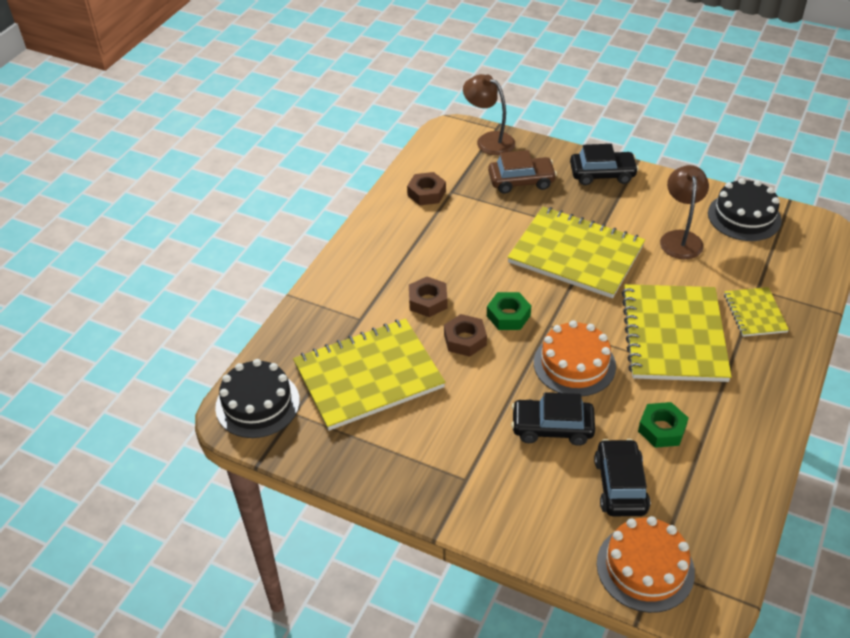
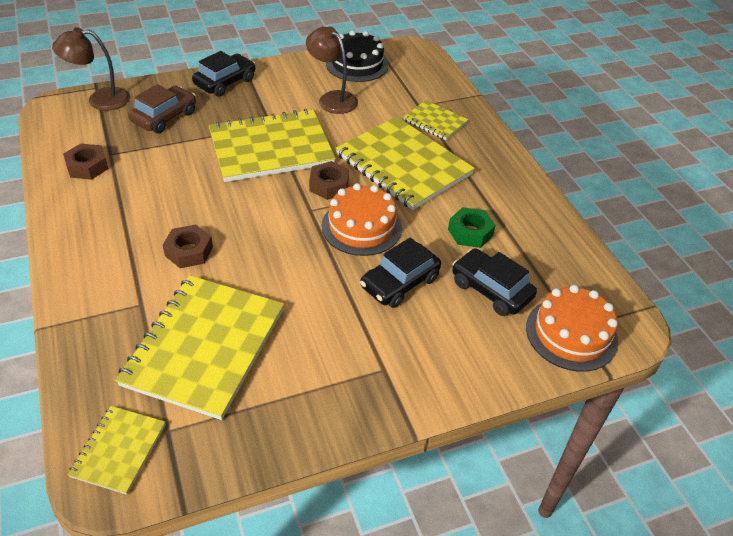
camera: 50 degrees left, 0 degrees up
(257, 404) = (119, 450): black cake -> yellow notebook
(465, 340) = (256, 262): brown nut -> brown nut (329, 185)
(508, 315) = (270, 222): green nut -> none

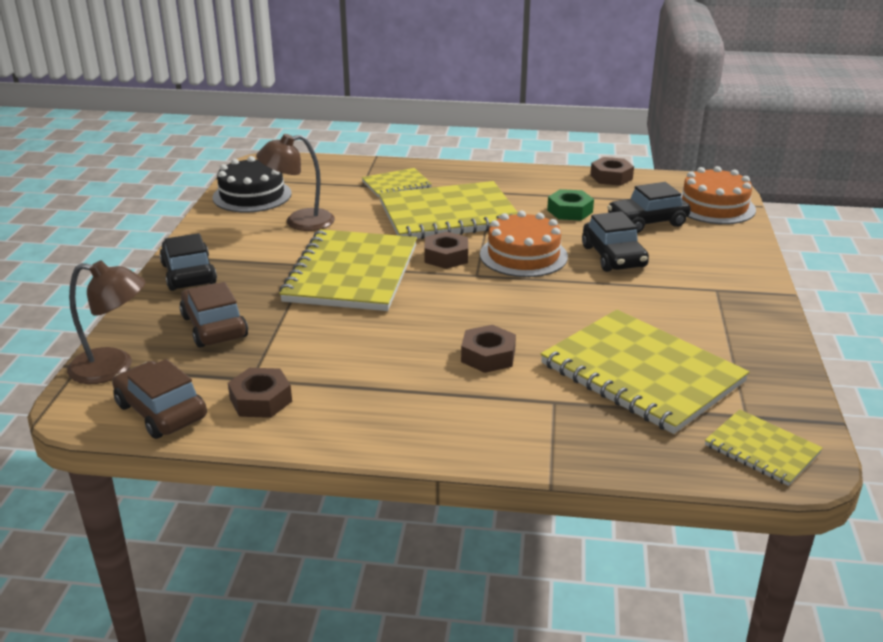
camera: 60 degrees left, 15 degrees down
(61, 134) = (161, 411): none -> brown car
(100, 99) = (113, 367): brown lamp -> brown lamp turned 105 degrees counterclockwise
(571, 241) = (611, 177): none -> brown nut

